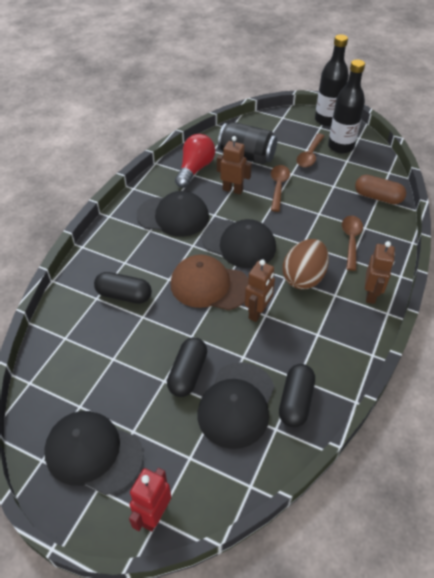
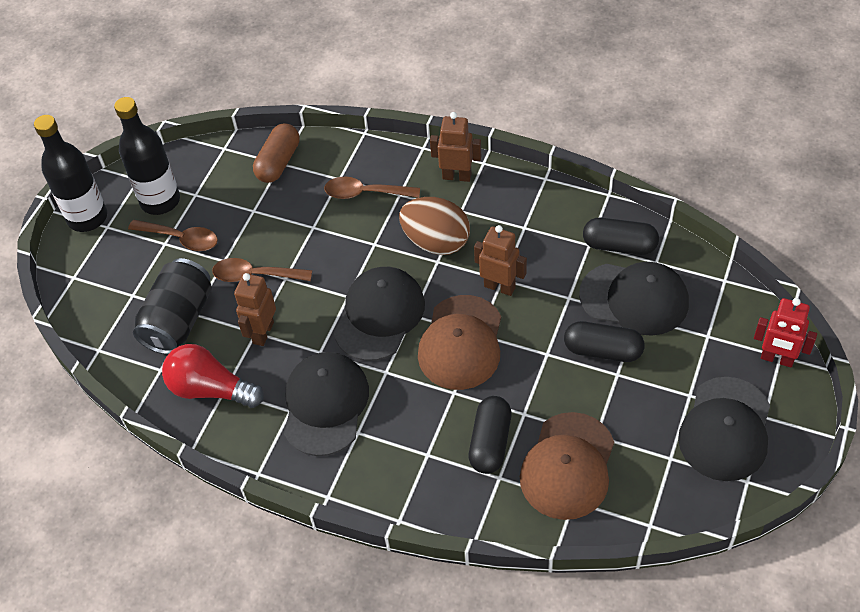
camera: 90 degrees left, 5 degrees up
(92, 338) = (568, 466): none -> brown cap

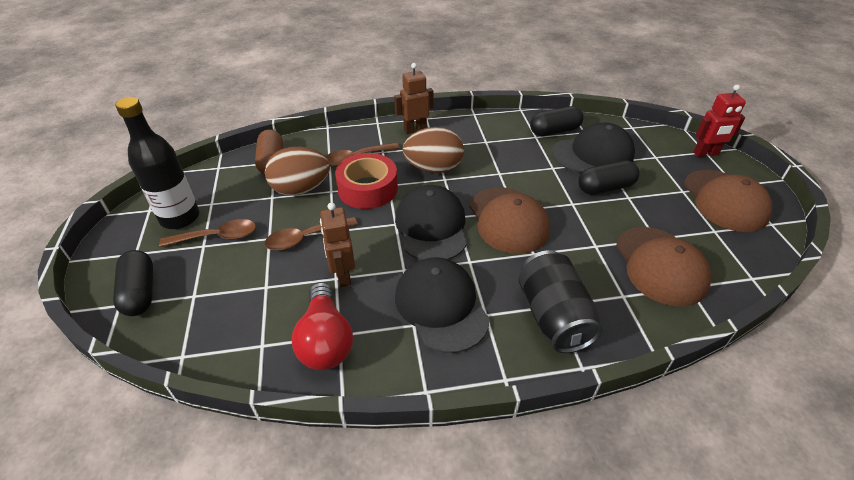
camera: 35 degrees left, 10 degrees down
(87, 217) = (110, 253): black bottle -> none
(179, 320) = (255, 297): black can -> black can (553, 316)
(211, 389) = (325, 340): red light bulb -> red light bulb turned 90 degrees counterclockwise
(285, 212) = (301, 189): none -> brown egg
(350, 240) = (368, 189): none -> red tape
(490, 442) = (593, 275): black capsule -> black capsule (140, 292)
(499, 287) = (502, 178): brown robot -> none
(725, 429) = (725, 200): black cap -> brown cap

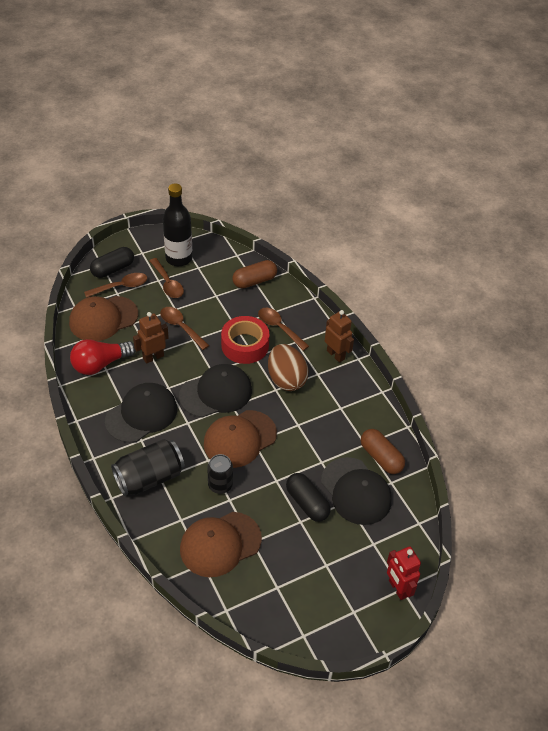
camera: 70 degrees right, 5 degrees up
(184, 288) = (121, 287): none -> brown spoon
(301, 189) = (230, 308): brown egg -> none
(554, 131) = (381, 457): black capsule -> brown capsule
(574, 249) = (220, 485): none -> black can
(725, 200) = (324, 599): brown cap -> brown cap (103, 319)

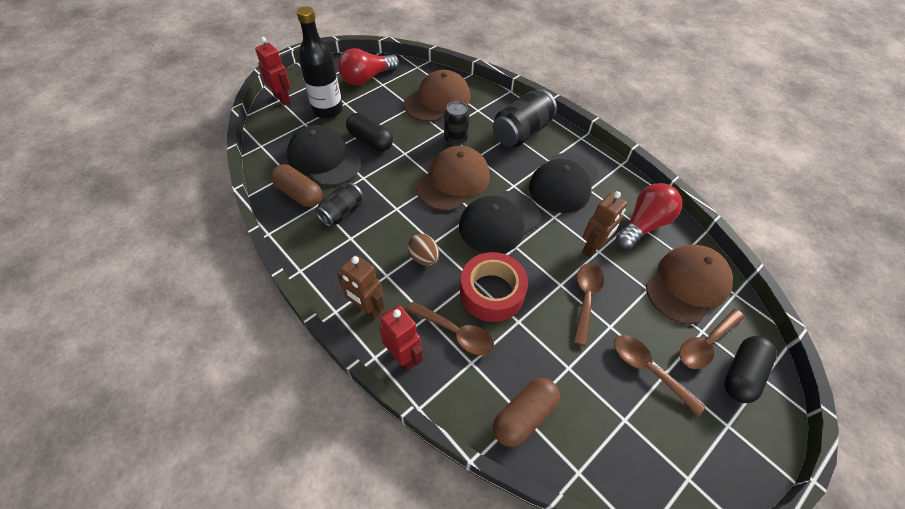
camera: 165 degrees right, 5 degrees up
(179, 258) = (665, 430): black bottle -> black bottle (327, 110)
(181, 327) = (586, 298): brown spoon -> brown spoon turned 105 degrees counterclockwise
(286, 379) = (424, 258): brown egg -> brown egg, size x0.57
(294, 602) = (367, 78): none -> red light bulb
(317, 323) = (403, 356): none -> red robot
(345, 431) = (342, 212): none -> black can

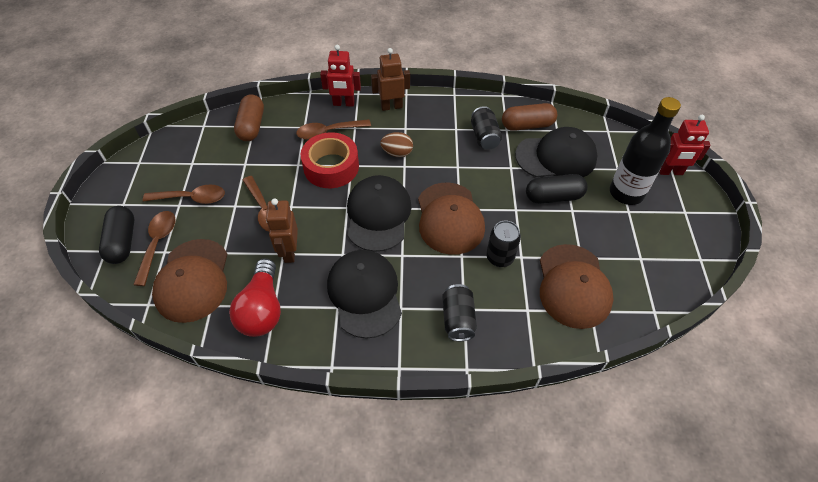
camera: 135 degrees right, 0 degrees up
(367, 78) = (662, 252): red light bulb -> none
(521, 132) = (458, 319): black can -> black can, size x0.63

